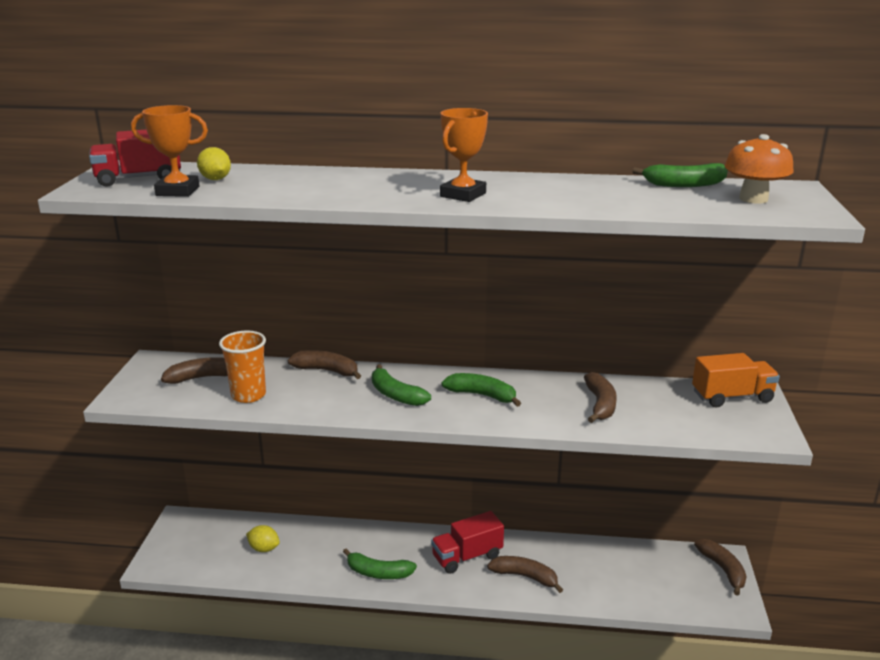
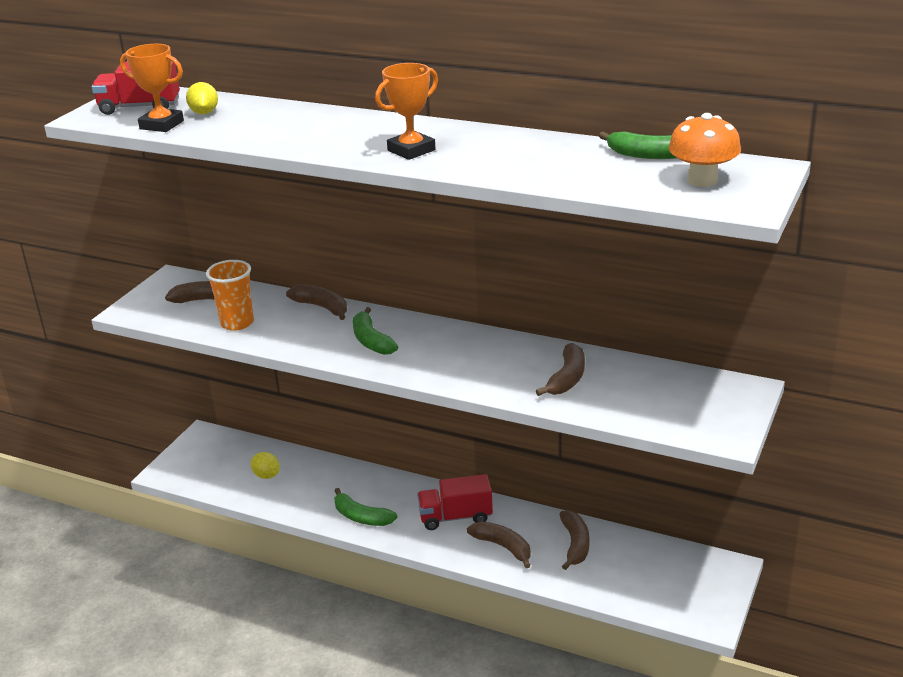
camera: 20 degrees right, 5 degrees up
(482, 395) = (454, 352): green banana -> none
(723, 569) = (719, 579): brown banana -> brown banana (575, 544)
(732, 397) = (716, 390): orange truck -> none

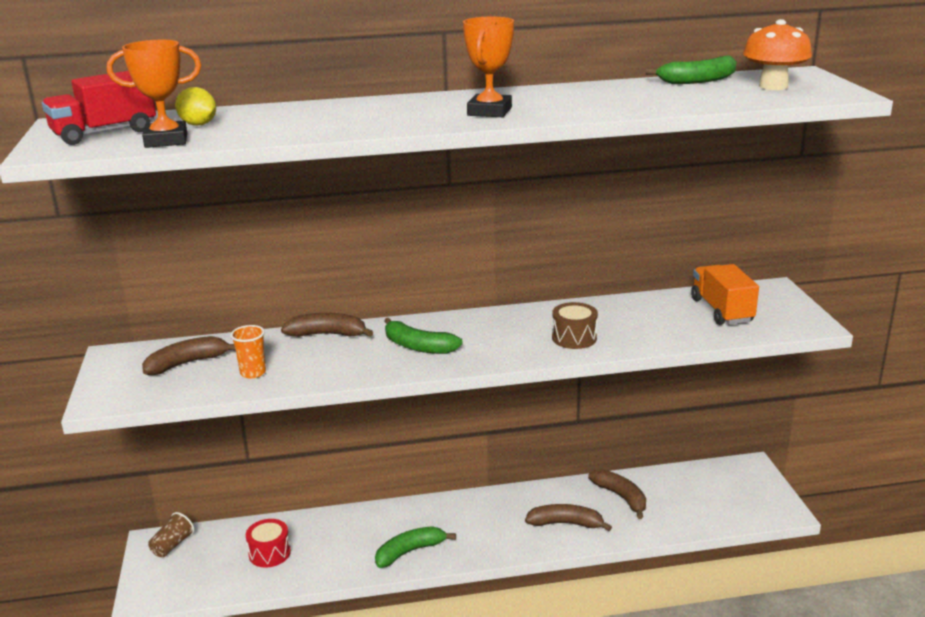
camera: 35 degrees left, 5 degrees down
(212, 442) = (172, 545): none -> brown cup
(237, 323) = (253, 373): orange cup -> orange cup, size x0.64
(266, 475) = (269, 553): yellow lemon -> red drum
(361, 517) = (410, 551): green banana -> green banana turned 150 degrees clockwise
(455, 517) = (497, 516): red truck -> none
(498, 375) = (574, 338): none -> brown drum
(567, 378) = (633, 322): brown banana -> none
(663, 394) = (721, 310): none -> orange truck

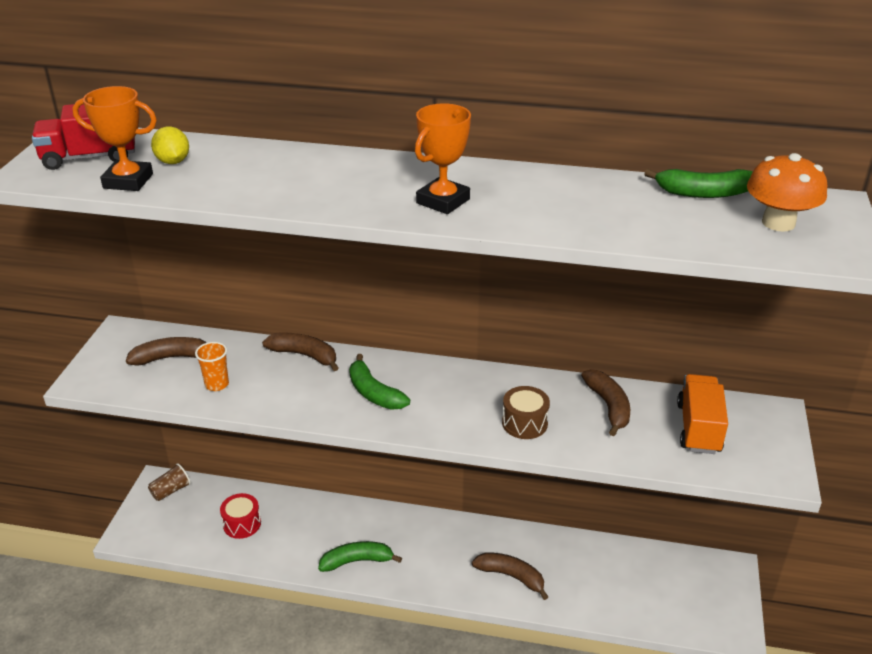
camera: 20 degrees right, 10 degrees up
(621, 497) = (580, 563): brown banana -> brown banana (608, 406)

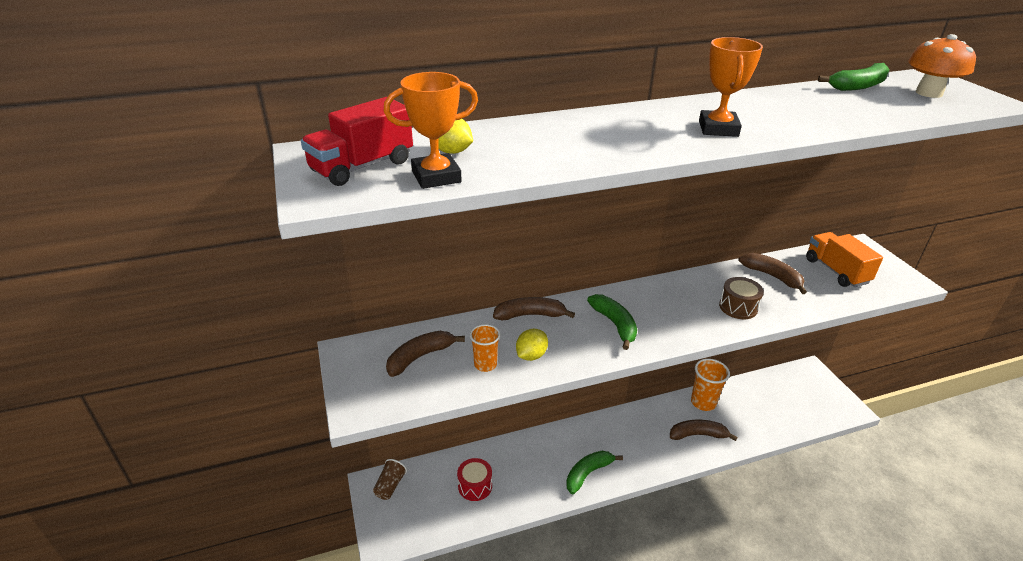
camera: 30 degrees left, 0 degrees up
(264, 391) = (531, 355): none -> yellow lemon
(374, 393) = (615, 324): green banana -> green banana turned 135 degrees counterclockwise
(552, 547) = (703, 402): none -> orange cup

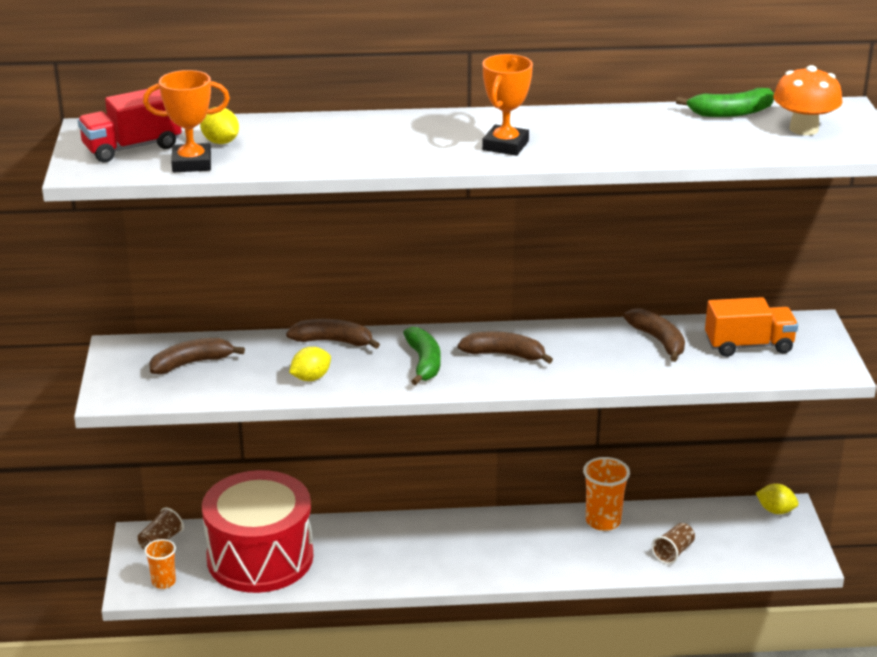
camera: 15 degrees right, 5 degrees down
(475, 486) = (260, 557): red drum -> red drum, size x2.48
(485, 365) = (257, 379): orange cup -> orange cup (163, 582)
(588, 473) = (404, 568): green banana -> none
(698, 435) = (572, 553): brown banana -> brown banana (504, 354)
(738, 307) = (585, 366): brown drum -> none
(763, 420) = (673, 552): none -> brown cup
(805, 372) = (775, 510): none -> yellow lemon
(836, 271) = (748, 345): orange truck -> orange truck turned 90 degrees clockwise

